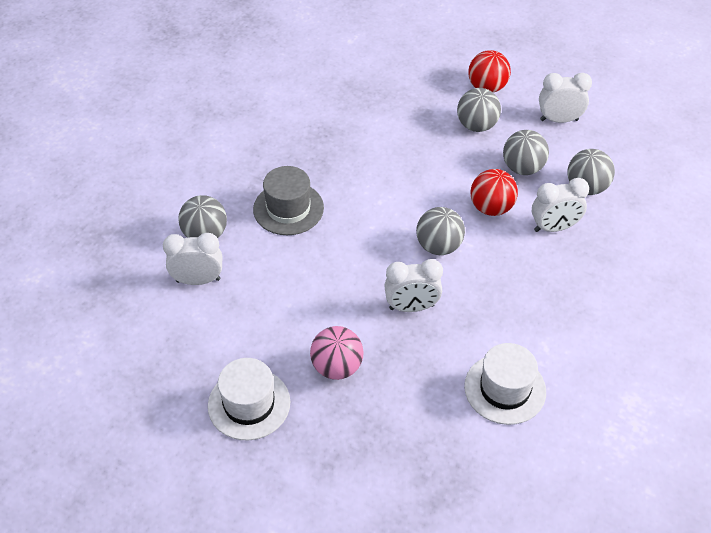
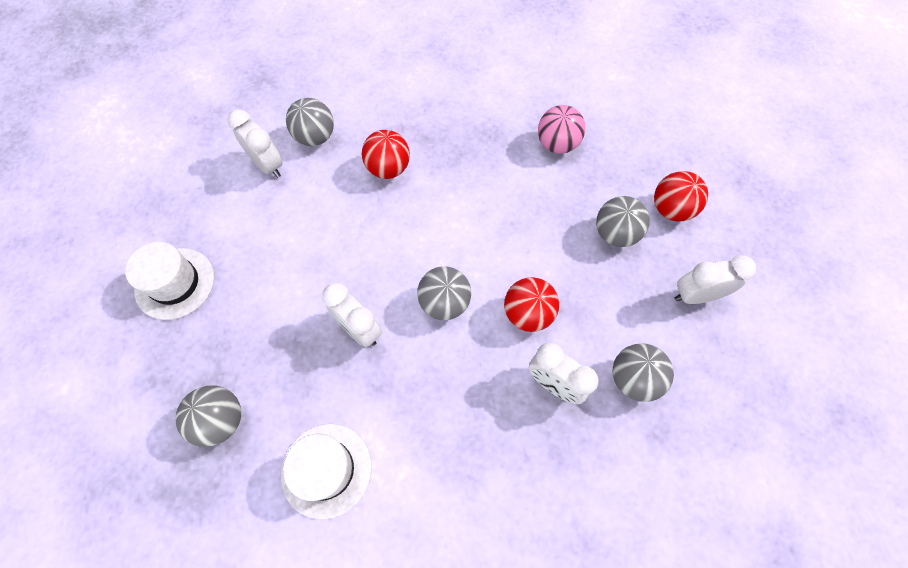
camera: 50 degrees right, 15 degrees up
(288, 208) = (388, 168): grey hat -> red ball
(337, 367) = (254, 318): pink ball -> pink ball (557, 144)
(522, 168) = (601, 306): grey ball -> grey ball (221, 420)
(559, 120) = (695, 295): white clock -> white clock turned 60 degrees counterclockwise

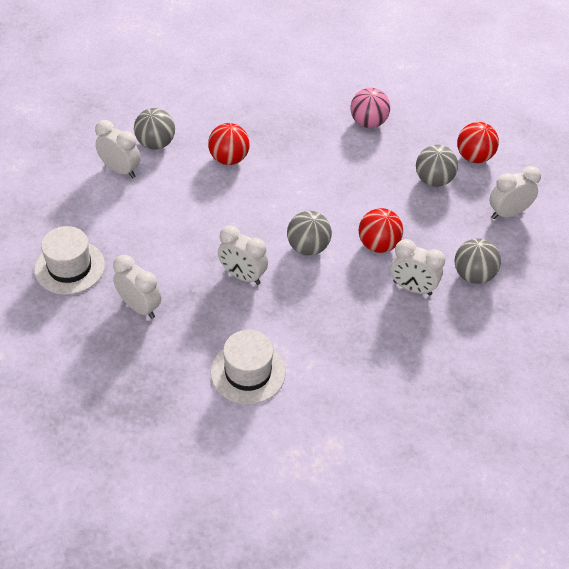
camera: 15 degrees left, 15 degrees down
(221, 420) = (148, 354): grey ball -> none
(232, 351) = (139, 307): none -> white clock

